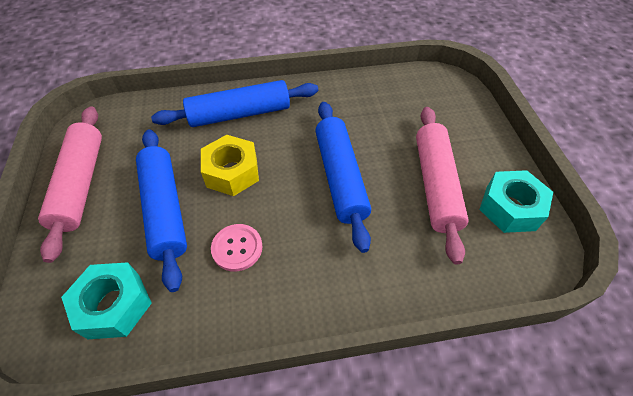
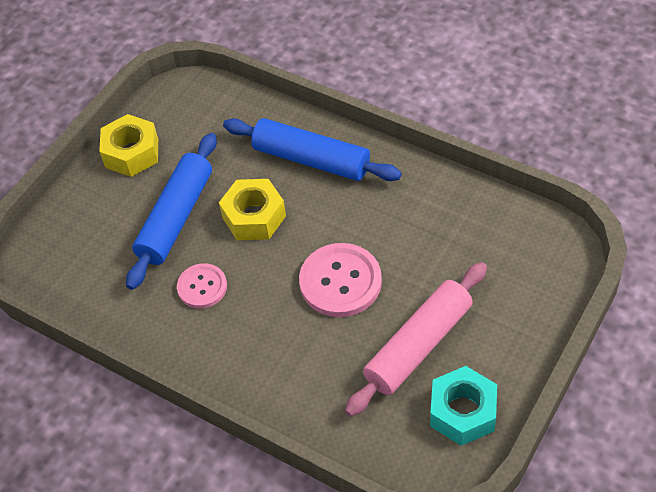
camera: 45 degrees right, 0 degrees up
(80, 184) = (131, 153): pink rolling pin -> yellow nut
(114, 305) = (88, 272): turquoise nut -> none
(340, 177) = (340, 282): blue rolling pin -> pink button

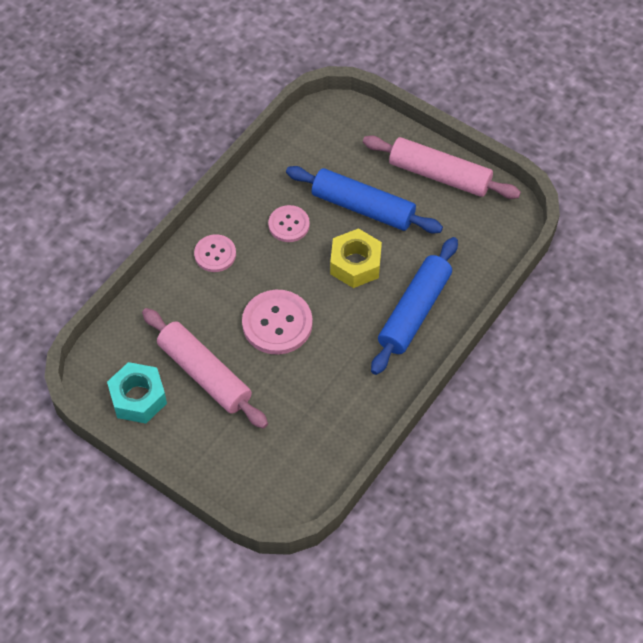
camera: 90 degrees right, 5 degrees up
(131, 153) = (439, 175): yellow nut -> pink rolling pin
(248, 359) = (215, 254): none -> pink button

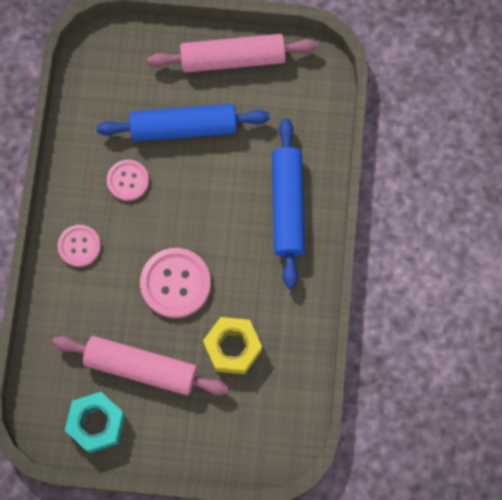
camera: 30 degrees left, 15 degrees up
(355, 264) = (210, 188): yellow nut -> yellow nut (232, 347)

